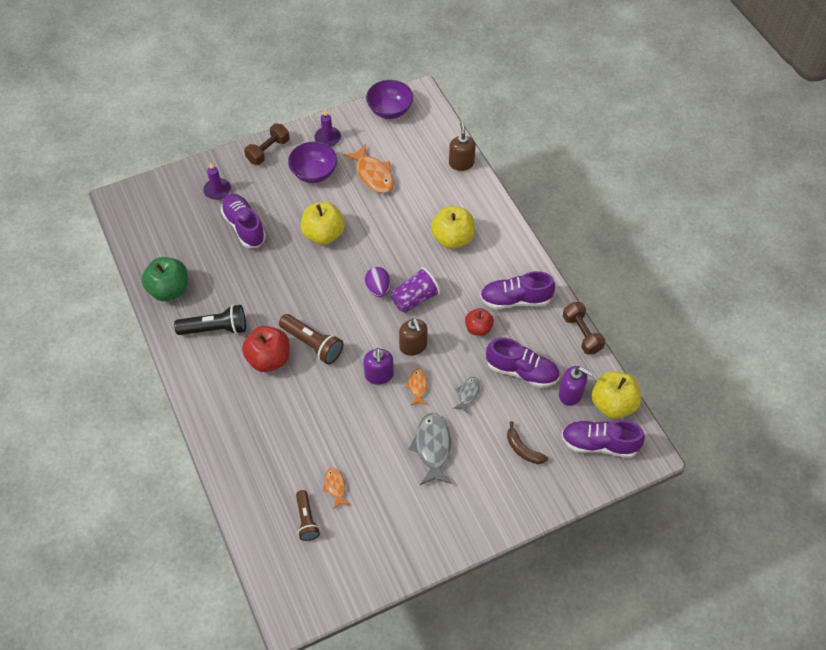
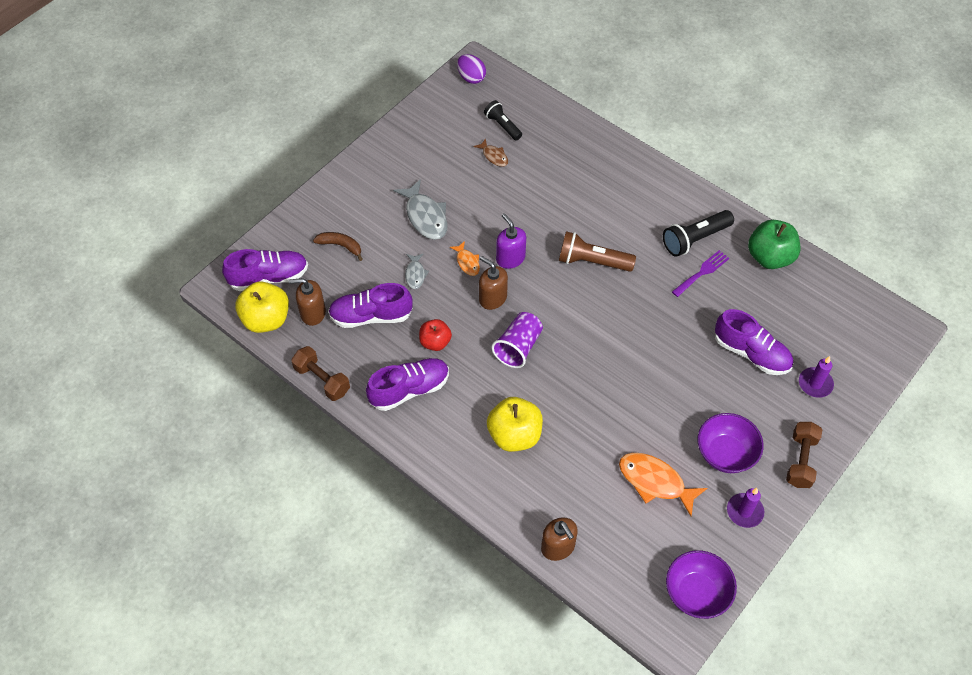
camera: 155 degrees right, 0 degrees up
(231, 299) = (702, 272): none -> purple fork
(269, 359) = (624, 232): red apple -> none
(306, 520) = (502, 126): brown flashlight -> black flashlight
(323, 234) = (660, 380): yellow apple -> none
(335, 487) = (494, 156): orange fish -> brown fish
(378, 289) = (562, 342): purple egg -> purple egg (471, 78)
(570, 394) = (312, 313): purple soap dispenser -> brown soap dispenser

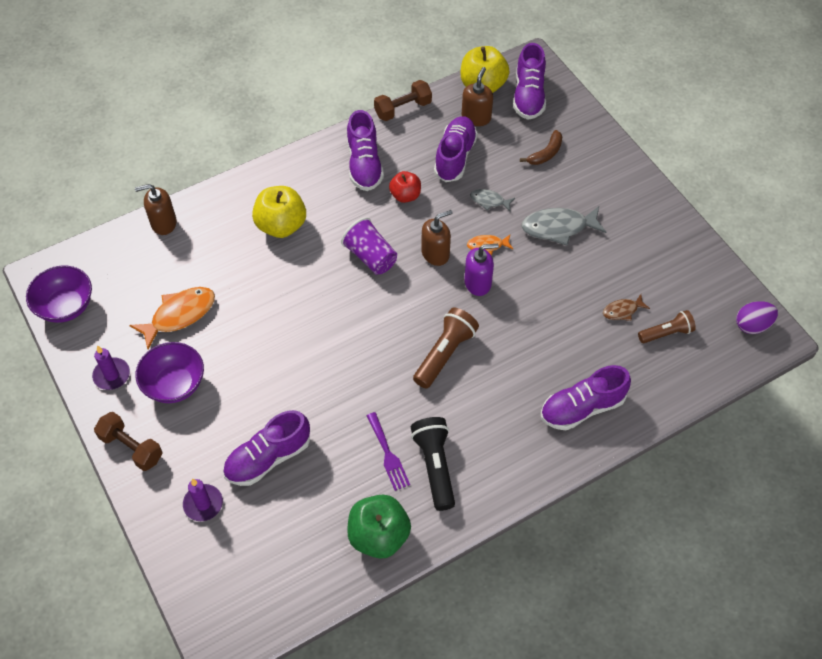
camera: 110 degrees right, 0 degrees up
(502, 126) = (666, 333): black flashlight -> brown flashlight
(596, 162) = (582, 408): none -> purple shoe

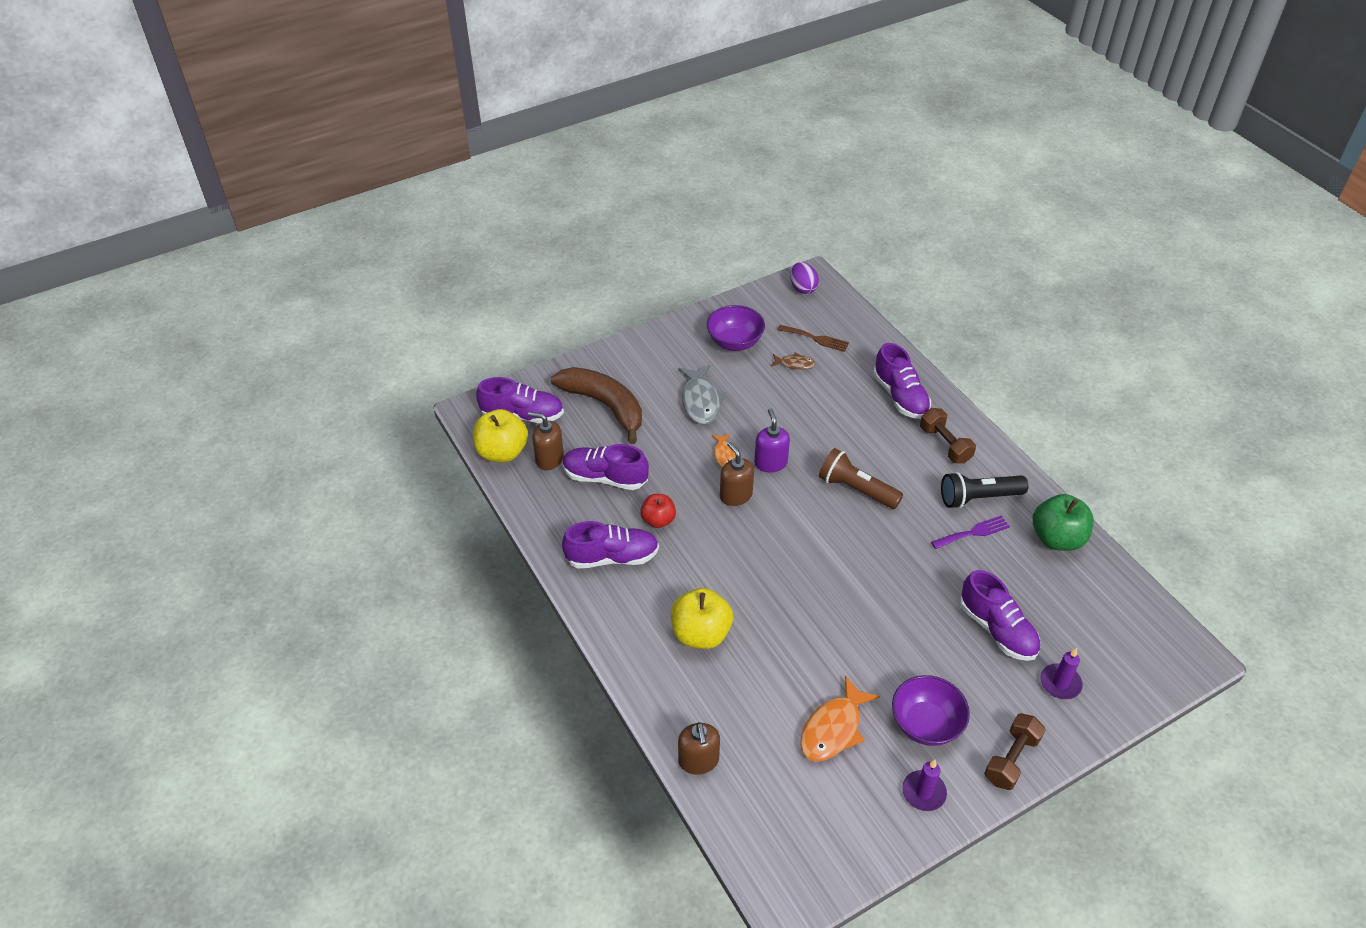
camera: 90 degrees left, 10 degrees down
(66, 306) = (832, 861): purple bowl -> purple bowl (735, 342)
(179, 315) = (833, 728): orange fish -> orange fish turned 105 degrees counterclockwise
(370, 257) = (742, 549): purple cup -> none
(403, 109) = (530, 522): brown dumbbell -> brown dumbbell (945, 445)
(489, 201) = (667, 451): grey fish -> none
(546, 153) = (604, 406): brown banana -> brown banana, size x2.11
(622, 311) = (795, 364): brown fish -> brown fish turned 60 degrees counterclockwise
(666, 333) = (816, 339): brown flashlight -> brown fork

